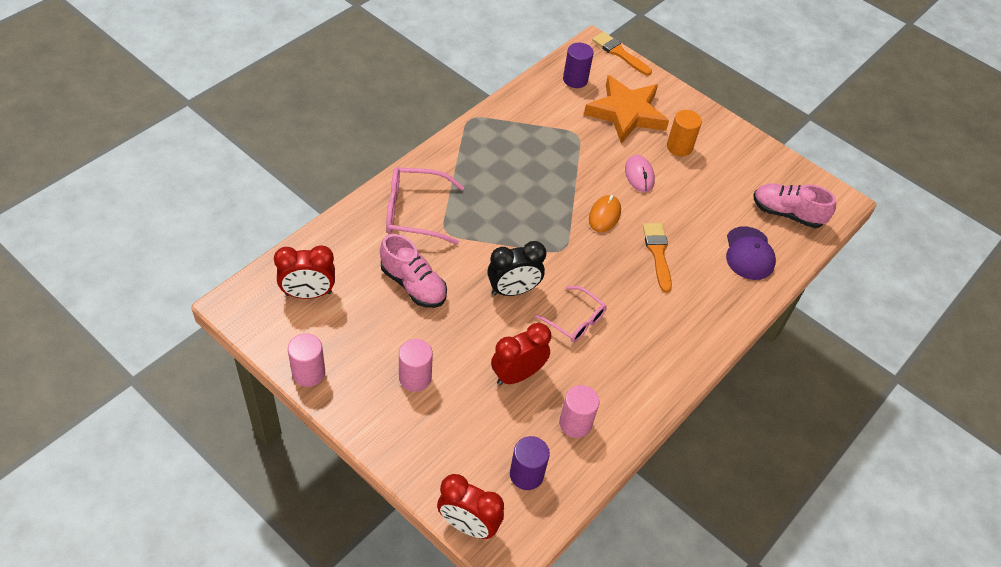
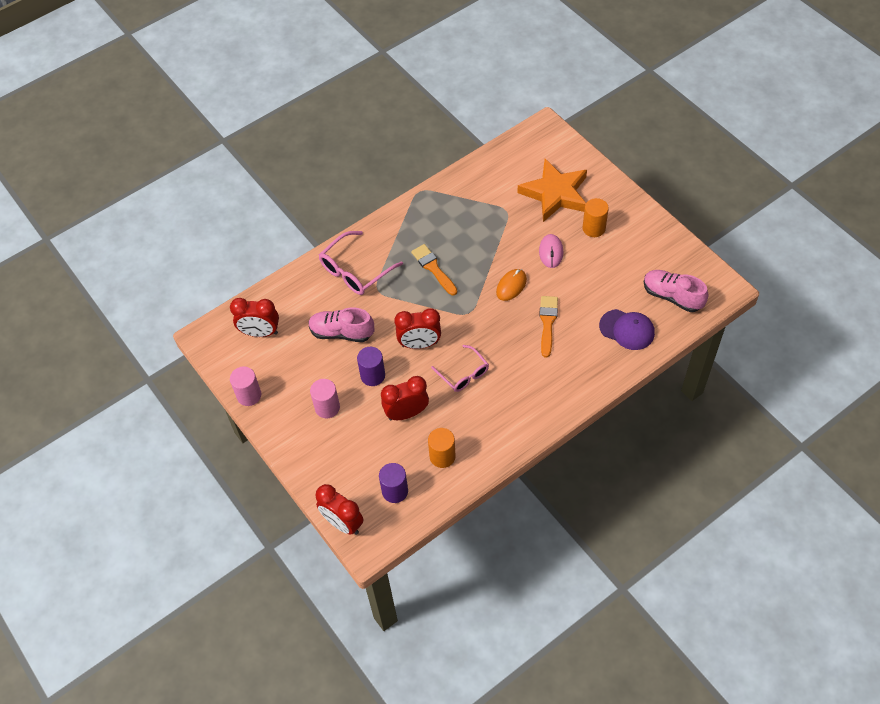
camera: 20 degrees right, 5 degrees up
(413, 212) = (354, 271): pink glasses -> pink glasses turned 60 degrees counterclockwise
(413, 285) = (341, 332): pink shoe -> pink shoe turned 135 degrees clockwise
(513, 290) = (419, 344): black clock -> red clock
(575, 80) = (518, 159): purple cylinder -> purple cylinder (373, 376)
(575, 423) = (442, 456): pink cylinder -> orange cylinder
(619, 53) = (565, 135): orange brush -> orange brush (433, 268)
(749, 253) = (627, 329): purple cap -> purple cap turned 75 degrees counterclockwise

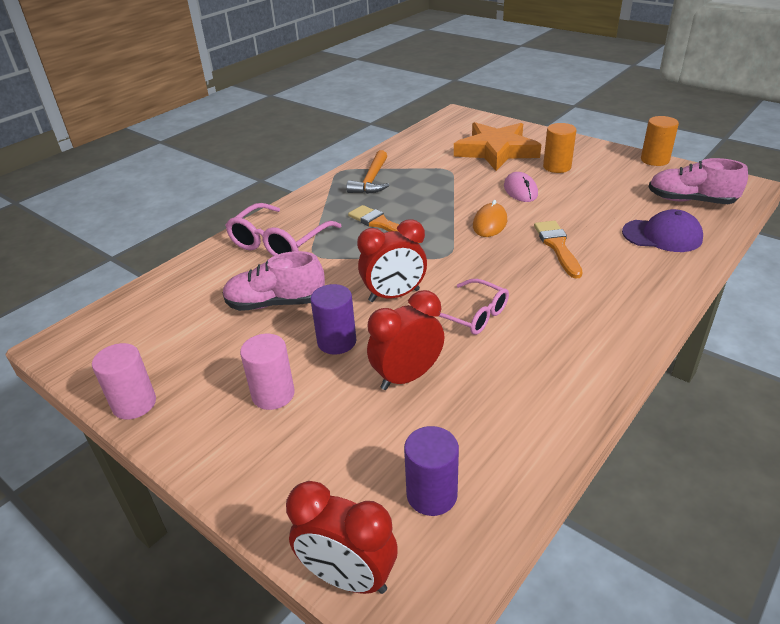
camera: 15 degrees left, 20 degrees down
(260, 332) = (149, 324): red clock -> none
(441, 210) = (371, 180): none -> orange hammer
(442, 456) = (492, 423): orange cylinder -> orange cylinder (655, 160)

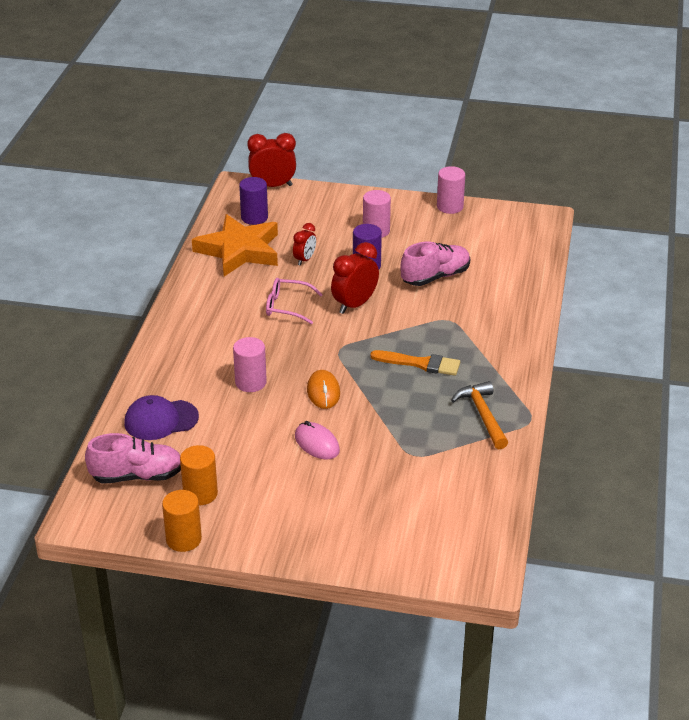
camera: 150 degrees right, 0 degrees up
(278, 243) = (491, 321): pink glasses -> none
(407, 377) = (304, 260): red clock -> red clock, size x0.60
(496, 151) = (379, 504): orange star -> orange star (239, 250)
(557, 167) = (294, 493): orange cylinder -> orange cylinder (200, 494)
(557, 246) = (250, 382): orange brush -> pink cylinder

